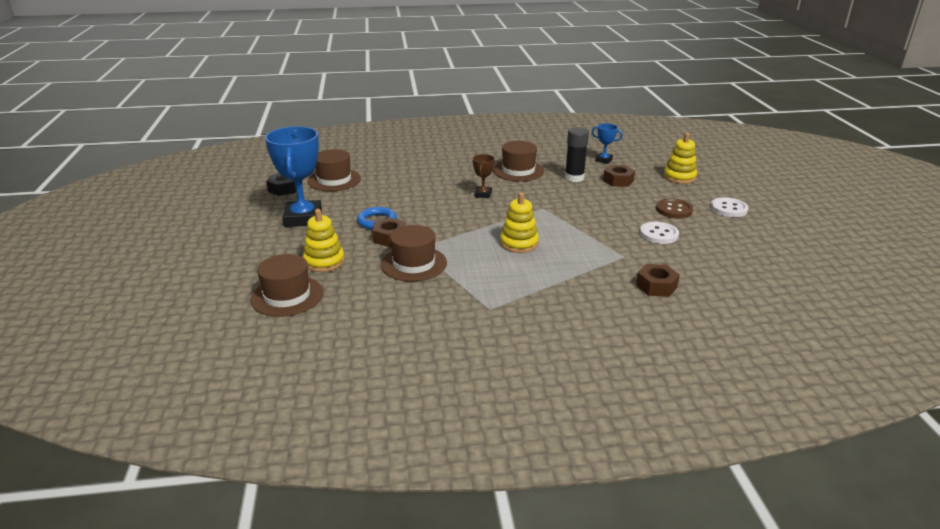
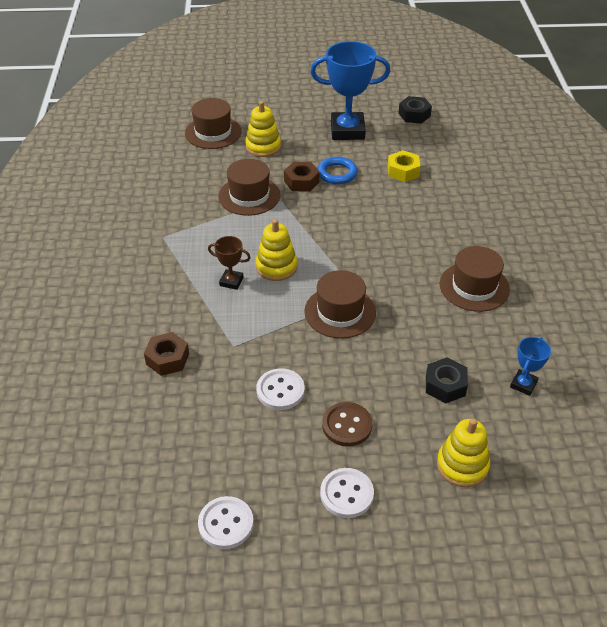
camera: 95 degrees right, 15 degrees up
(334, 180) = (437, 143): brown hat -> brown hat (340, 312)
(375, 193) = (403, 171): none -> yellow nut
(483, 194) = (400, 249): brown trophy -> brown trophy (231, 281)
(574, 178) = (453, 339): black glue stick -> none
(618, 181) = (445, 385): brown nut -> black nut
(787, 247) = (226, 524): none -> white button

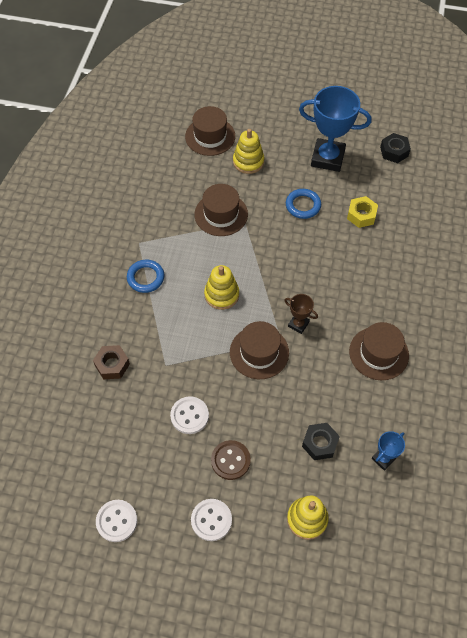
camera: 15 degrees right, 15 degrees up
(181, 267) = (145, 278): none -> blue ring
(231, 281) = (181, 301): brown trophy -> brown trophy (298, 324)
(301, 181) = (269, 208): brown nut -> none

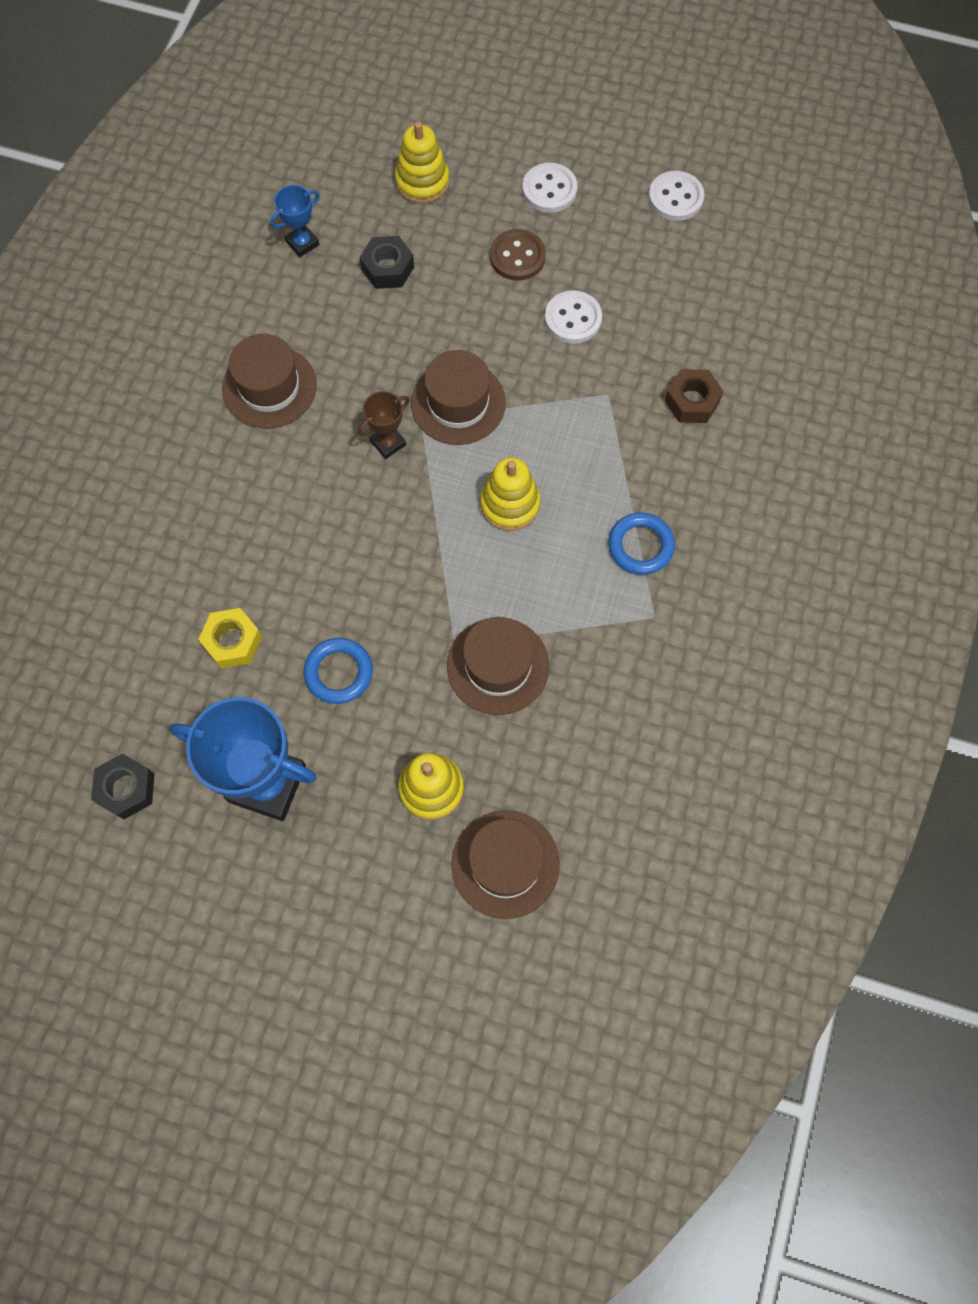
camera: 175 degrees left, 10 degrees up
(298, 324) = (388, 443): brown trophy -> brown trophy turned 75 degrees counterclockwise

